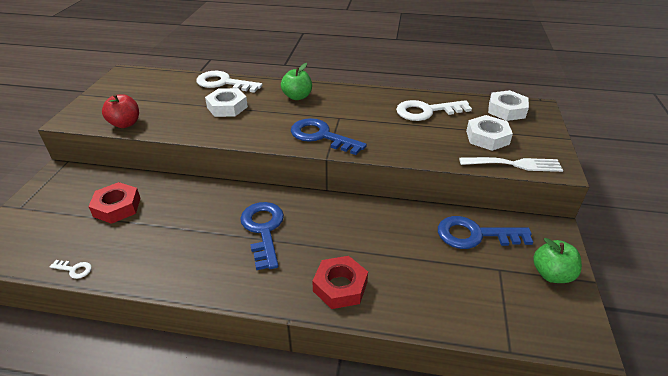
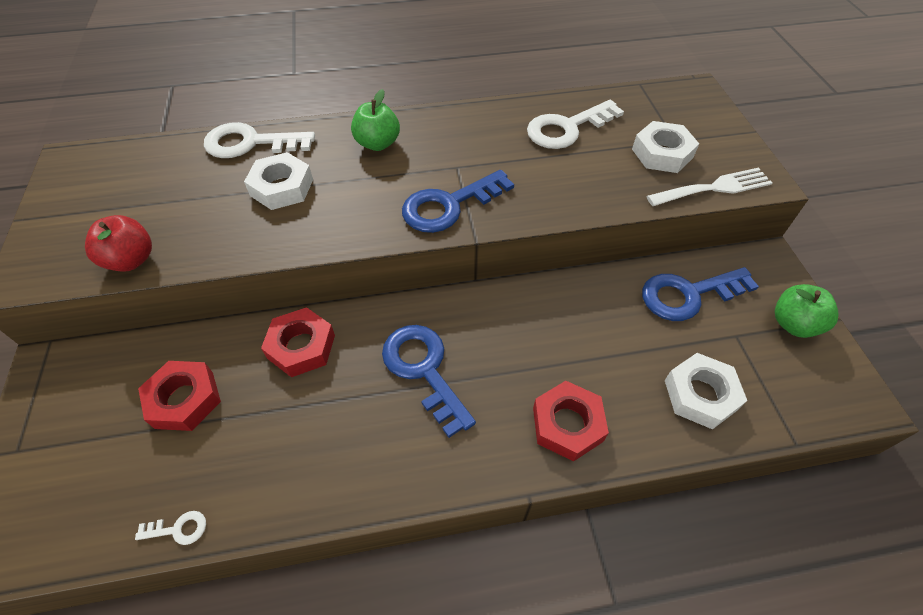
camera: 20 degrees left, 15 degrees up
(197, 198) = (301, 346): none -> red nut
(321, 136) = (449, 206): blue key -> blue key turned 45 degrees counterclockwise
(506, 110) = (663, 103): white nut -> white nut (700, 394)

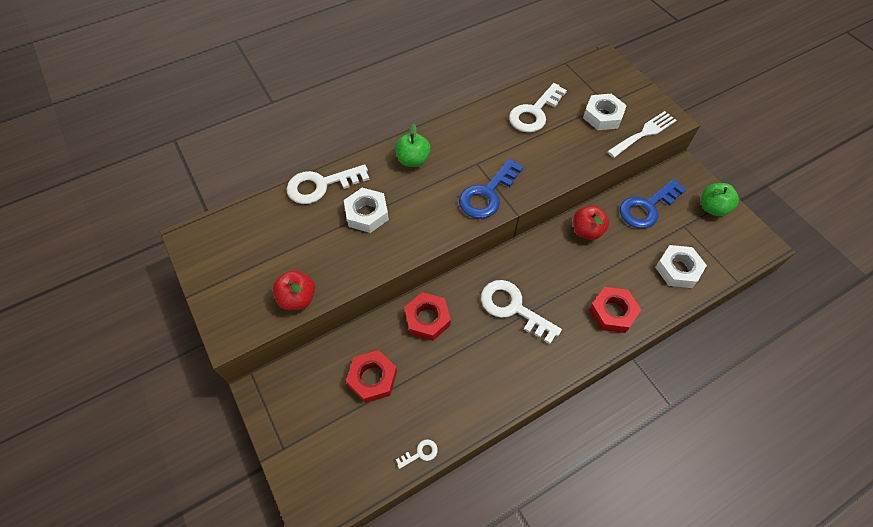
camera: 20 degrees left, 5 degrees up
(423, 370) = (513, 308): blue key -> white key
(582, 300) = (586, 231): none -> red apple

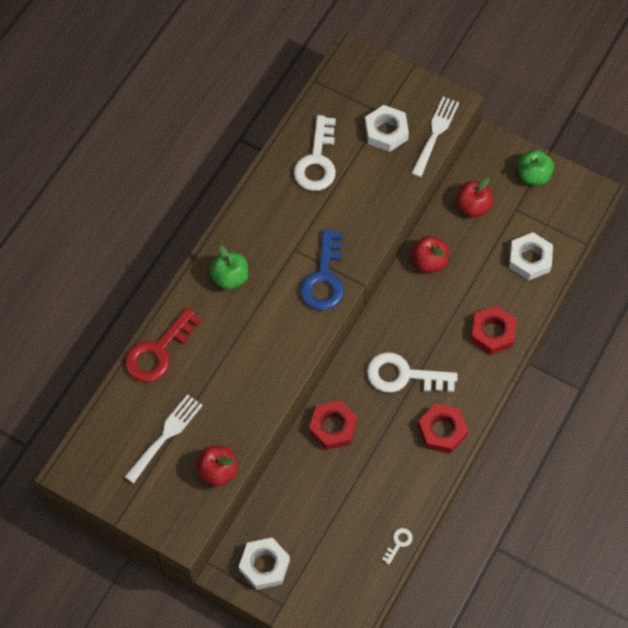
camera: 30 degrees left, 5 degrees up
(279, 249) = (166, 435): none -> white fork
(321, 185) = (158, 352): white key -> red key
(367, 214) = (223, 358): white nut -> white nut (264, 565)
(372, 378) = (318, 506): red nut -> red nut (442, 431)
(647, 207) = (473, 206): blue key -> red apple

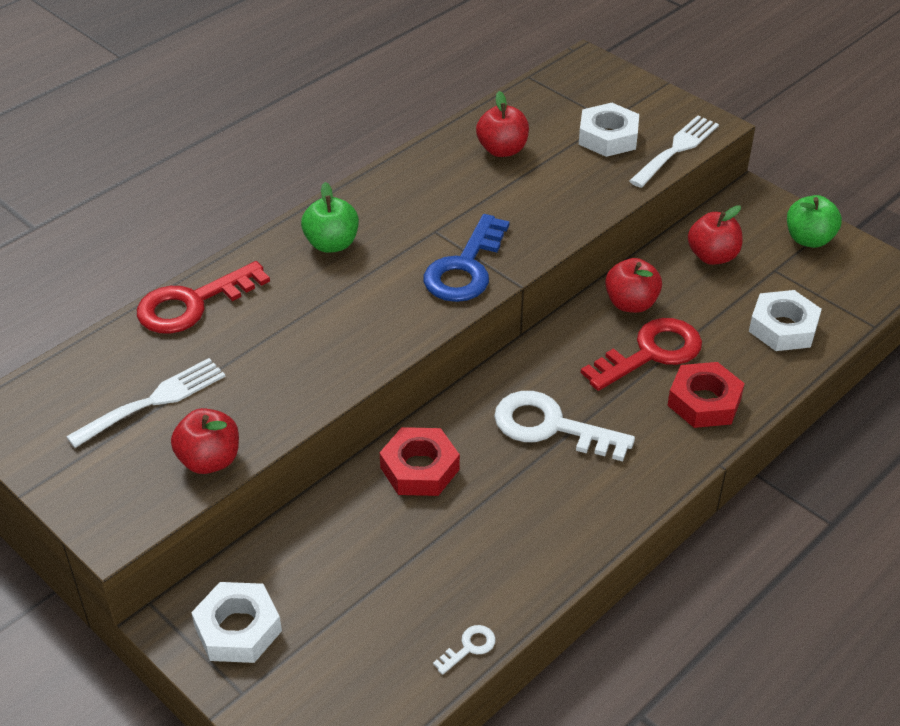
camera: 15 degrees right, 20 degrees down
(317, 161) = (502, 150): white key -> red apple
(442, 431) = (590, 508): red nut -> none
(451, 301) = (651, 353): none -> red key

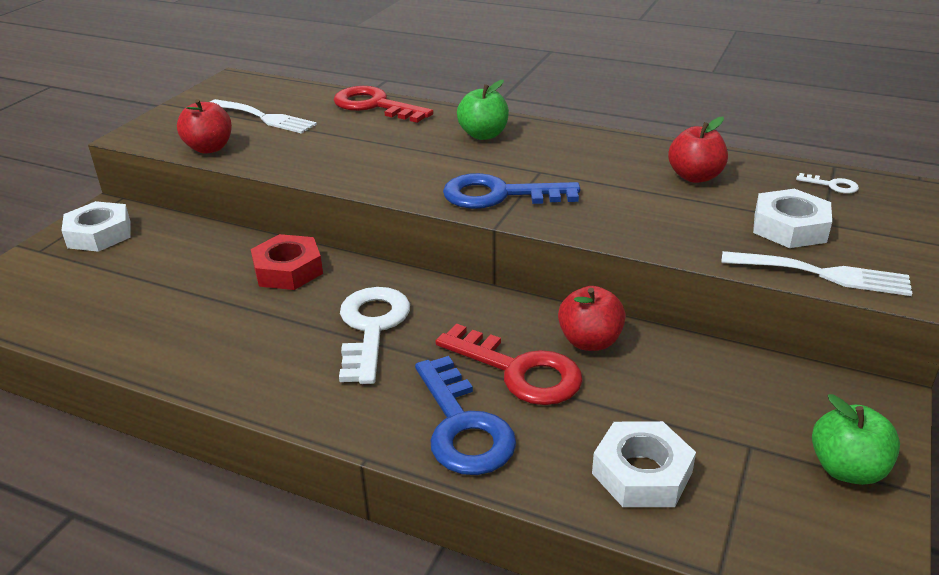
camera: 70 degrees right, 10 degrees down
(469, 647) = (83, 341): white key -> white key (832, 185)
(704, 402) = (463, 427): red nut -> blue key
(712, 256) = (726, 386): red apple -> none

